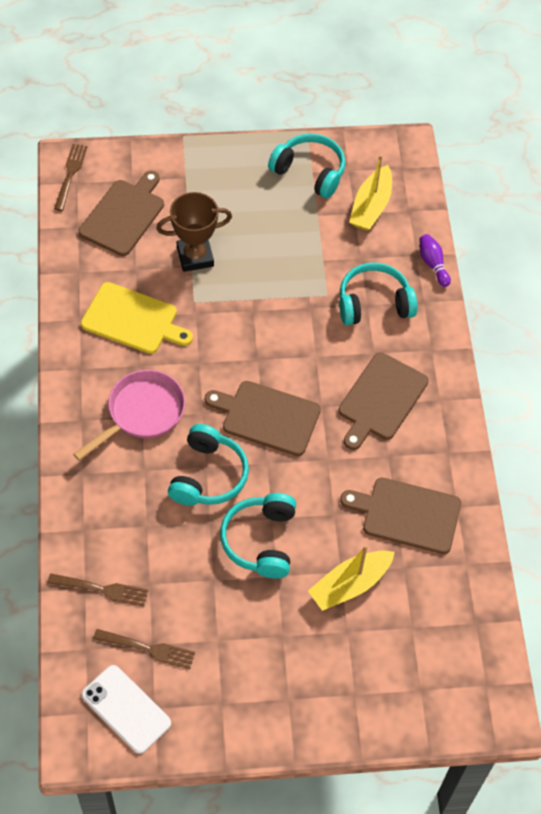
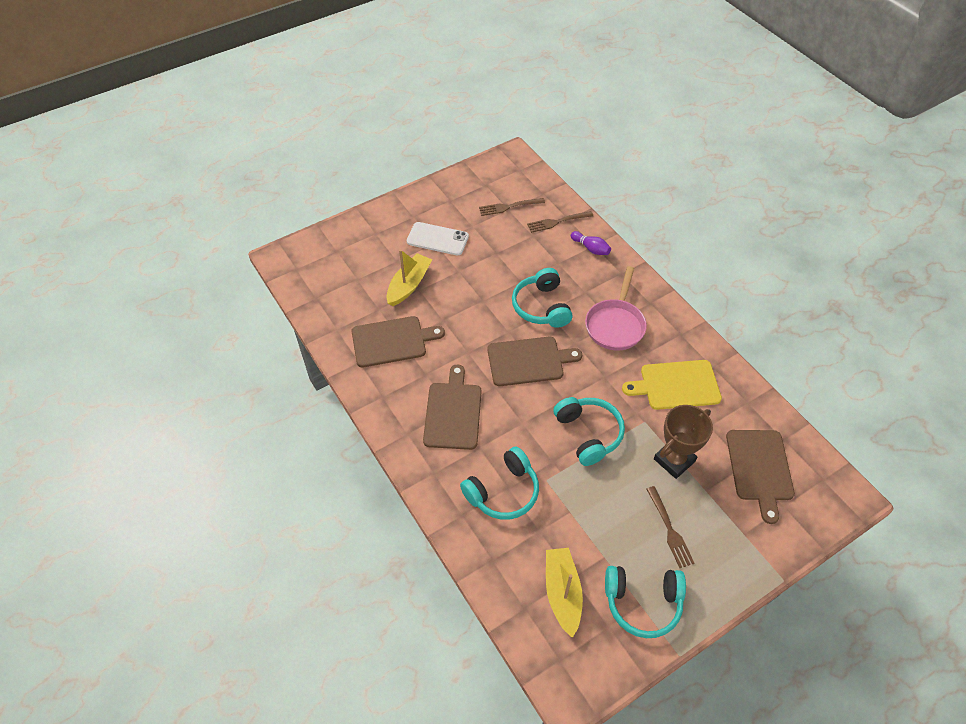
camera: 155 degrees right, 5 degrees down
(70, 175) = (835, 484): brown fork -> brown fork (669, 529)
(126, 709) = (500, 178): white phone -> white phone (437, 239)
(261, 541) = (481, 285): turquoise headphones -> turquoise headphones (588, 434)
(433, 264) = (472, 558): purple bowling pin -> purple bowling pin (591, 248)

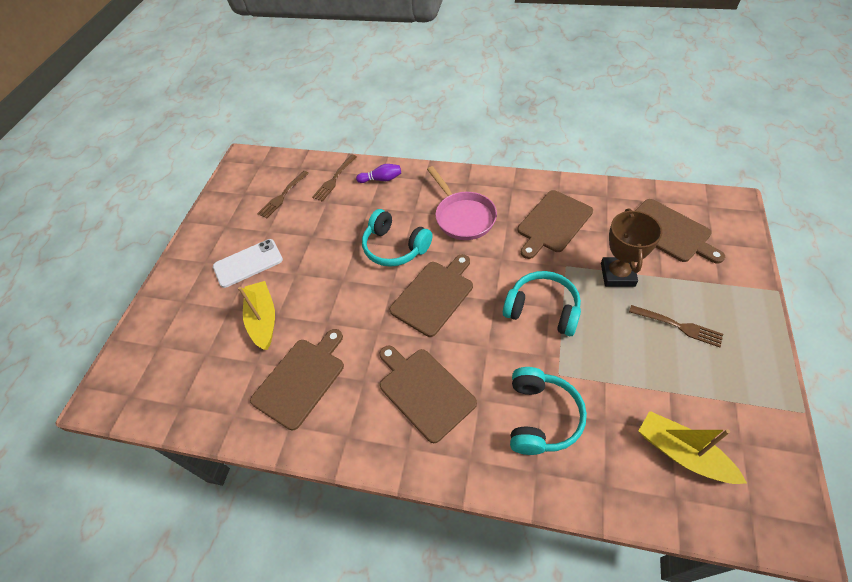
camera: 40 degrees left, 0 degrees up
(642, 603) = (735, 399): turquoise headphones -> none
(676, 385) = (553, 223): yellow cutting board -> brown cutting board

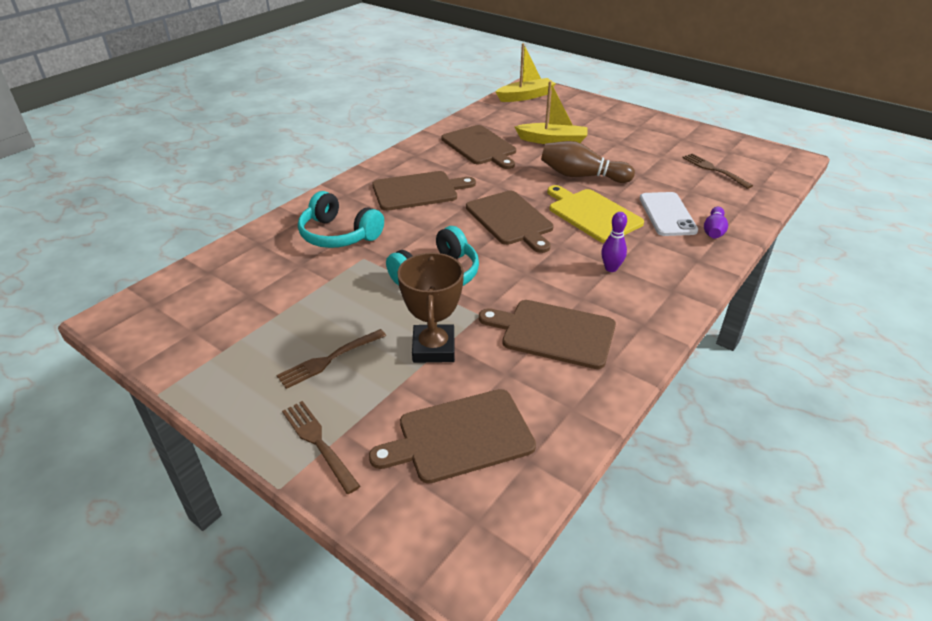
camera: 110 degrees right, 15 degrees down
(248, 263) = (624, 142): white phone -> white phone (667, 214)
(331, 273) = (582, 176): none -> brown bowling pin
(334, 179) = (729, 202): brown fork -> brown fork (319, 443)
(395, 247) = (592, 214): turquoise headphones -> yellow cutting board
(463, 217) = (611, 268): pink pan -> purple bowling pin
(553, 223) = (553, 333): brown cutting board -> brown cutting board turned 45 degrees counterclockwise
(617, 275) = (433, 348): brown trophy -> brown trophy turned 60 degrees clockwise
(682, 453) = (228, 292): yellow boat -> yellow boat (525, 96)

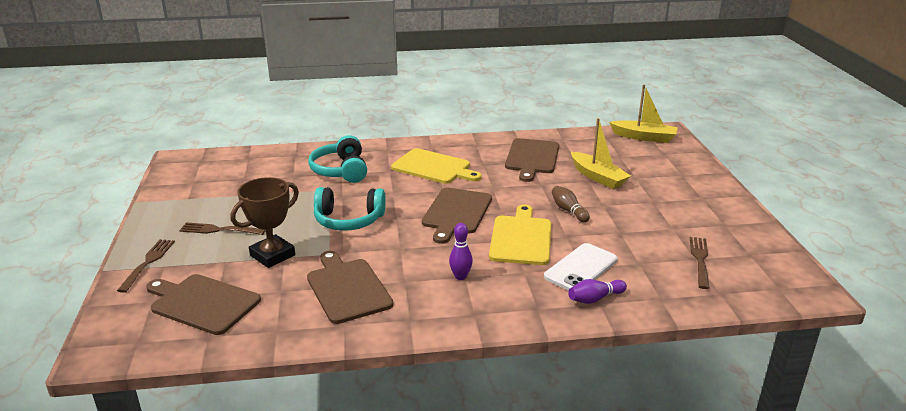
camera: 45 degrees right, 10 degrees down
(418, 191) = (433, 167): brown cutting board -> yellow cutting board
(582, 176) = (568, 210): brown bowling pin -> brown bowling pin, size x0.58

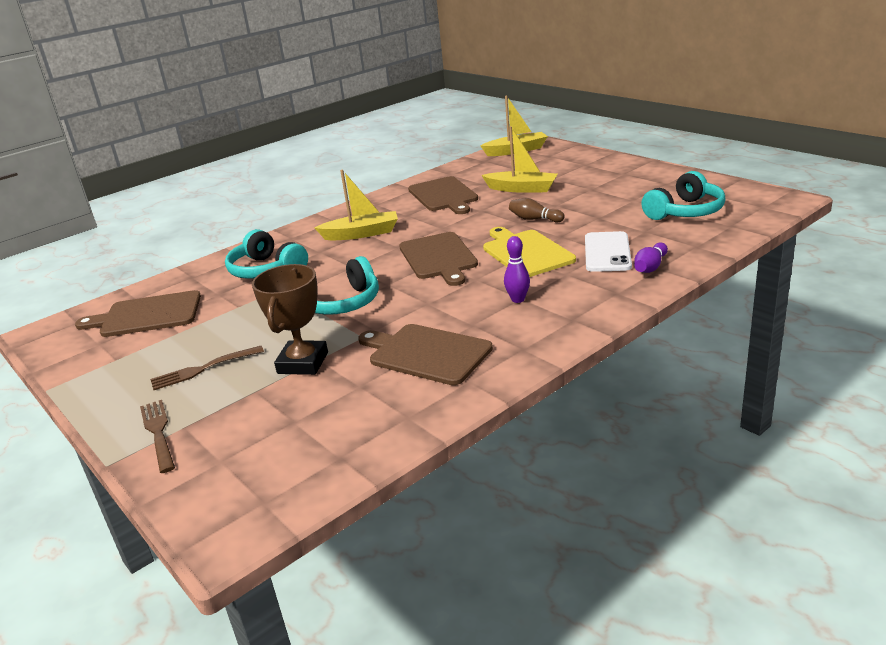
camera: 30 degrees left, 0 degrees up
(202, 303) = (287, 434): brown cutting board -> brown cutting board (147, 315)
(433, 167) = (361, 234): yellow cutting board -> yellow boat
(700, 260) = (685, 212): brown fork -> turquoise headphones

